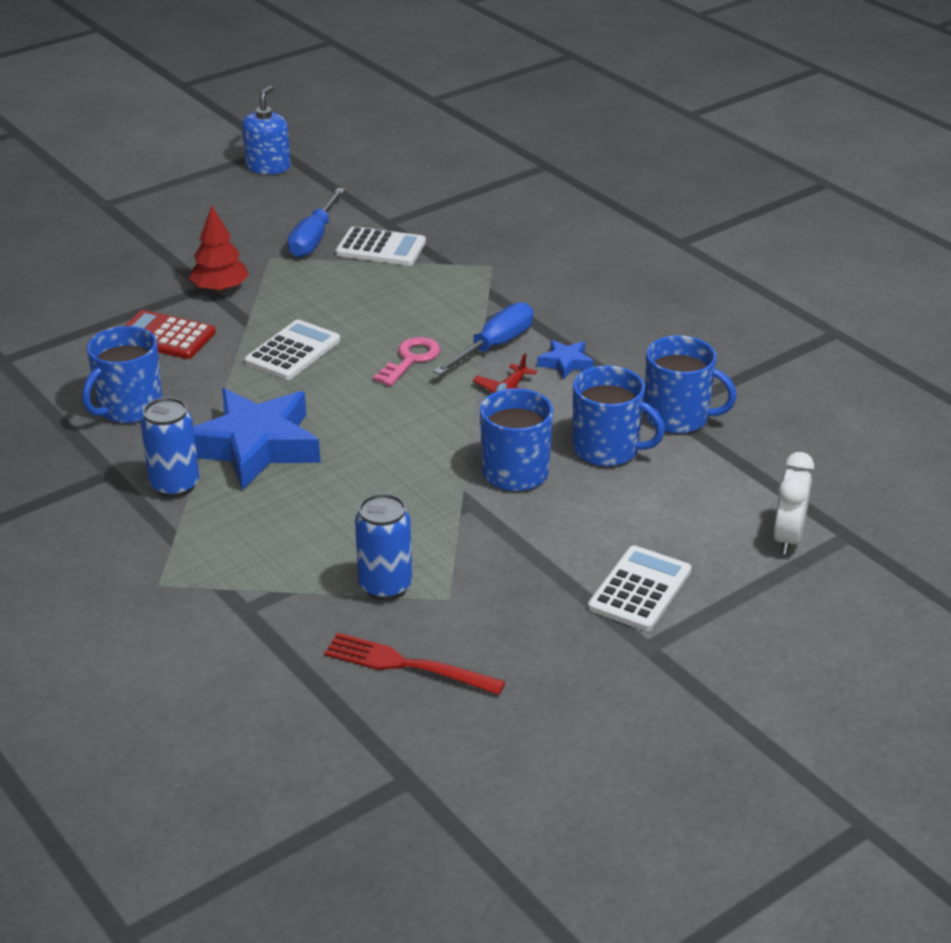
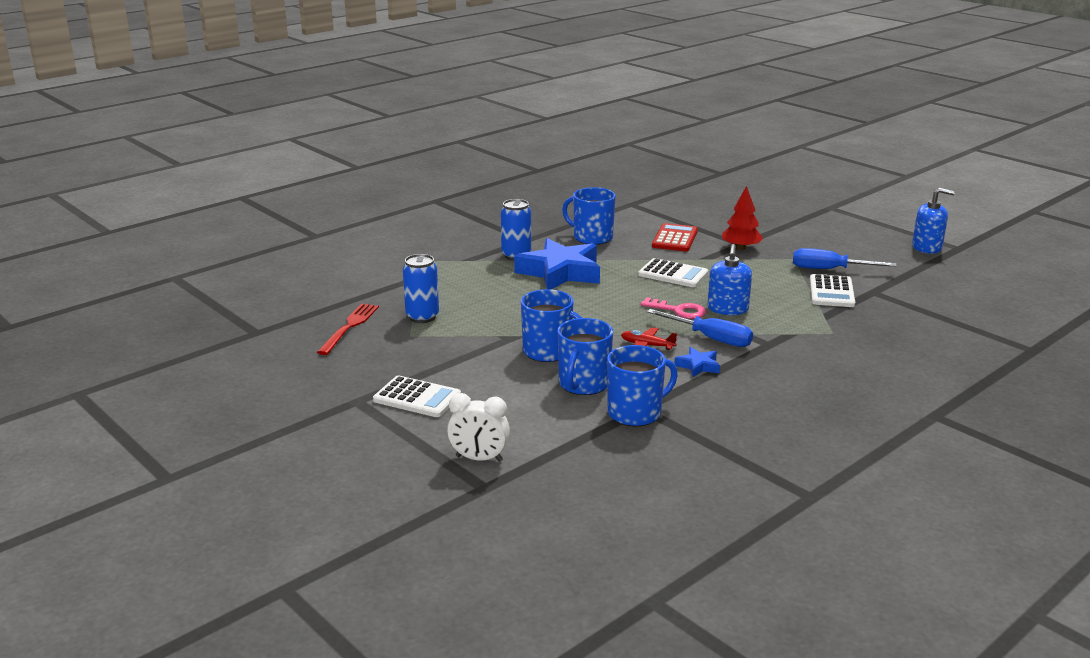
camera: 85 degrees right, 10 degrees down
(413, 324) = (727, 309): none -> blue soap dispenser
(678, 417) = (635, 413): blue mug -> blue mug turned 135 degrees counterclockwise

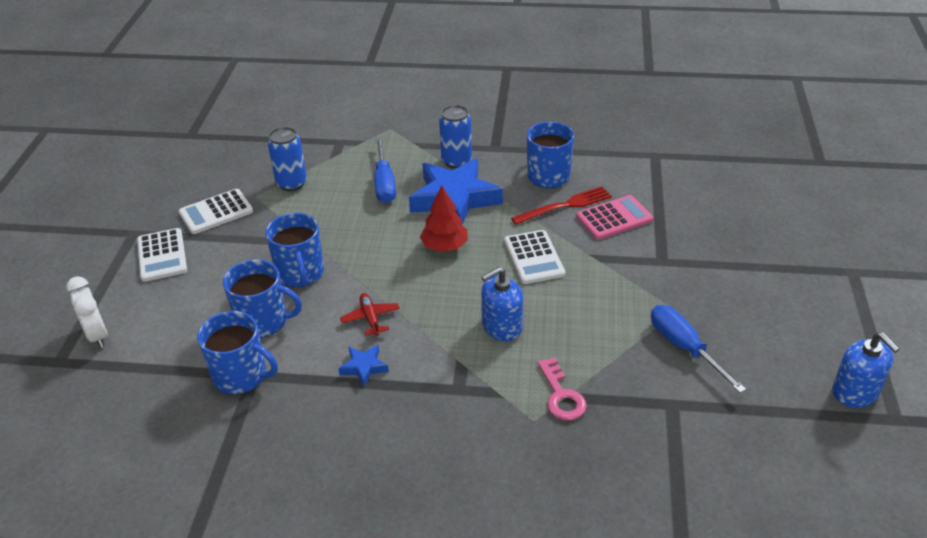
camera: 50 degrees right, 15 degrees up
(350, 326) = (240, 164): red fork -> red fork (565, 205)
(583, 384) = (263, 321): blue mug -> blue mug turned 150 degrees counterclockwise
(674, 238) = (614, 218): red calculator -> pink calculator
(679, 311) = (461, 300): pink key -> pink key (561, 395)
(710, 338) = (427, 347): blue screwdriver -> blue screwdriver (384, 183)
(741, 248) = (652, 266): red tree -> red tree (445, 246)
(831, 292) = (630, 375): white calculator -> white calculator (216, 212)

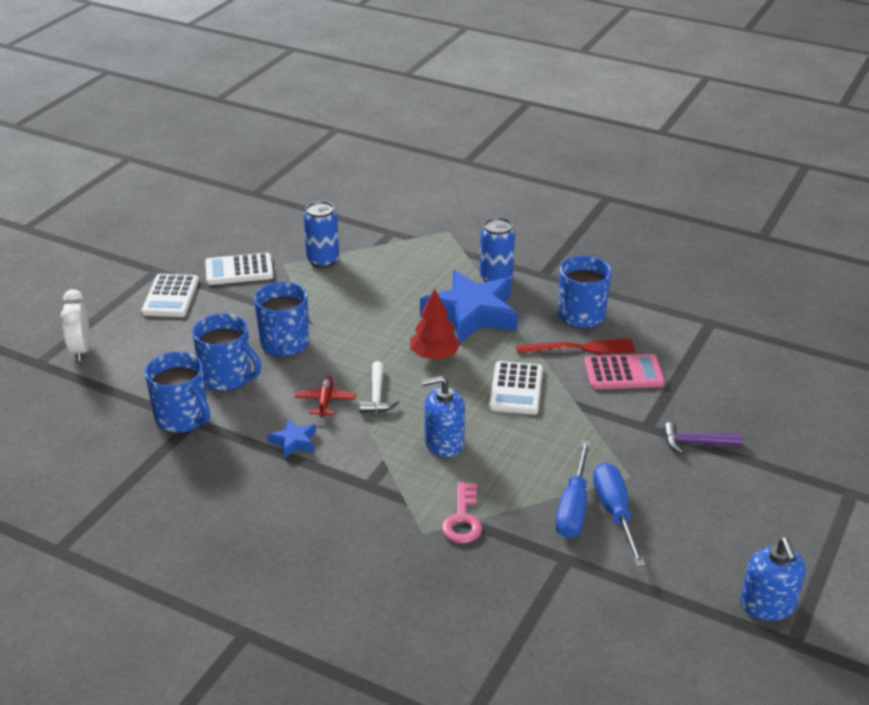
camera: 20 degrees right, 5 degrees down
(384, 183) = (411, 282): blue screwdriver -> blue screwdriver (573, 508)
(415, 299) = (377, 396): none -> white hammer
(709, 264) = (695, 443): none -> purple hammer

